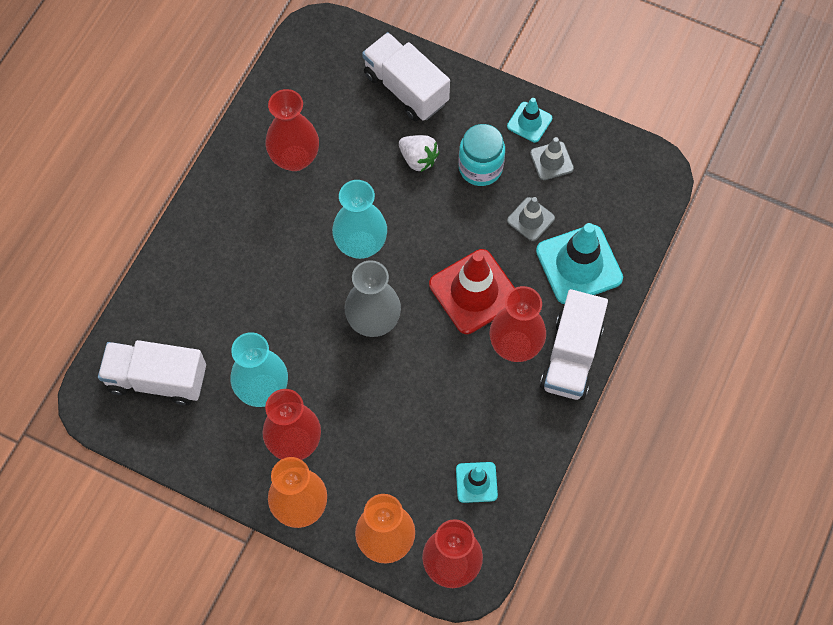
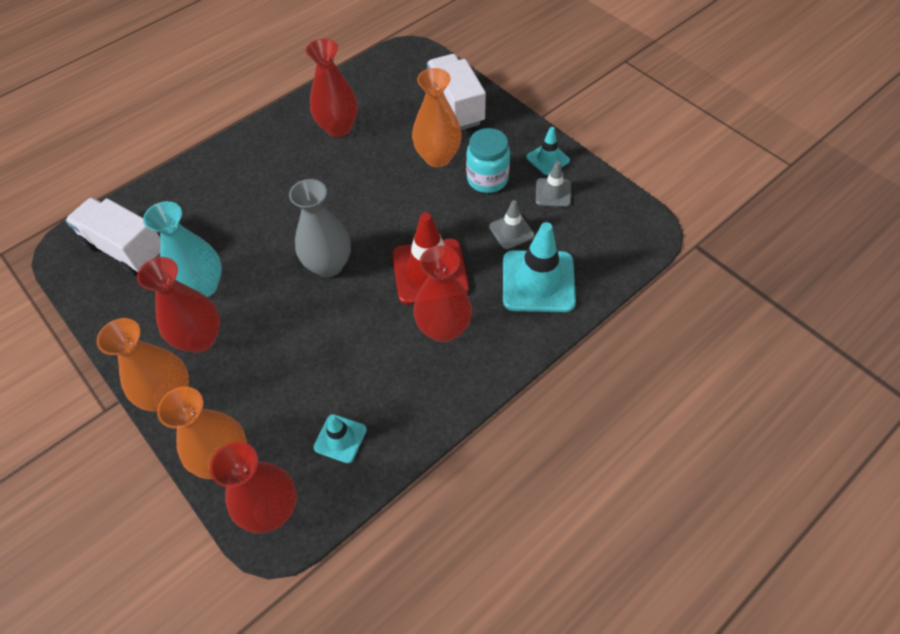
camera: 25 degrees right, 10 degrees down
(361, 244) = (353, 204): turquoise vase -> none
(418, 159) = (438, 157): white strawberry -> orange vase
(571, 356) = (492, 357): white truck -> none

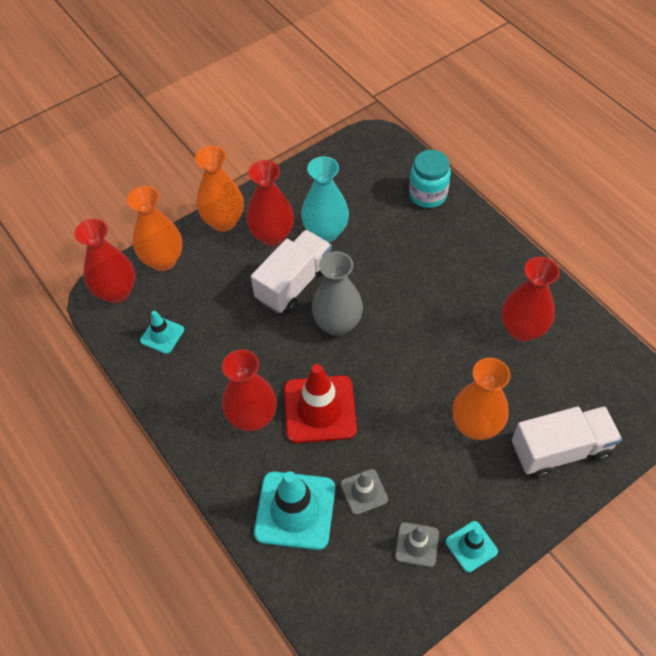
camera: 95 degrees right, 0 degrees up
(125, 248) = (372, 175): white truck -> white truck (294, 283)
(487, 179) = (441, 474): turquoise jar -> turquoise jar (428, 195)

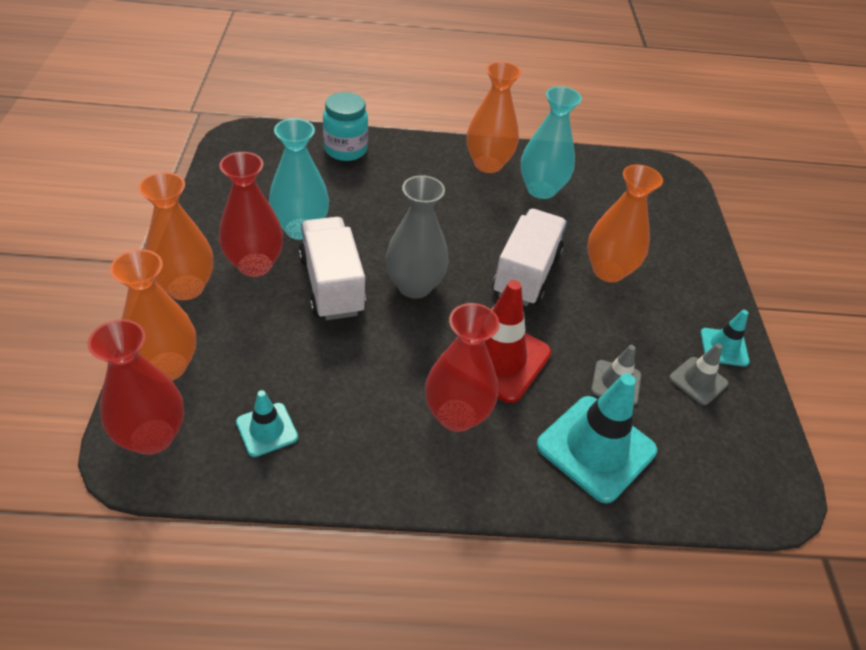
camera: 60 degrees left, 10 degrees down
(512, 280) = (488, 164): none -> orange vase
(522, 329) = (541, 189): red vase -> turquoise vase
(560, 450) = (671, 242): white truck -> white truck (526, 274)

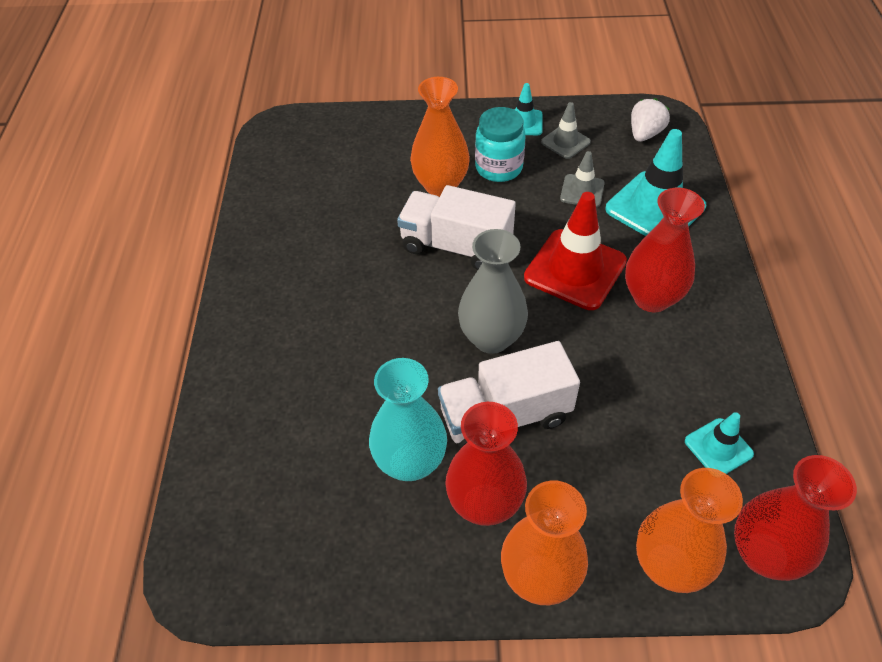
camera: 85 degrees left, 5 degrees up
(345, 150) = (237, 431): turquoise jar -> turquoise jar (499, 168)
(488, 164) = (267, 277): orange vase -> none
(541, 189) = (314, 230): turquoise vase -> none
(733, 466) = (645, 134): none -> white strawberry

